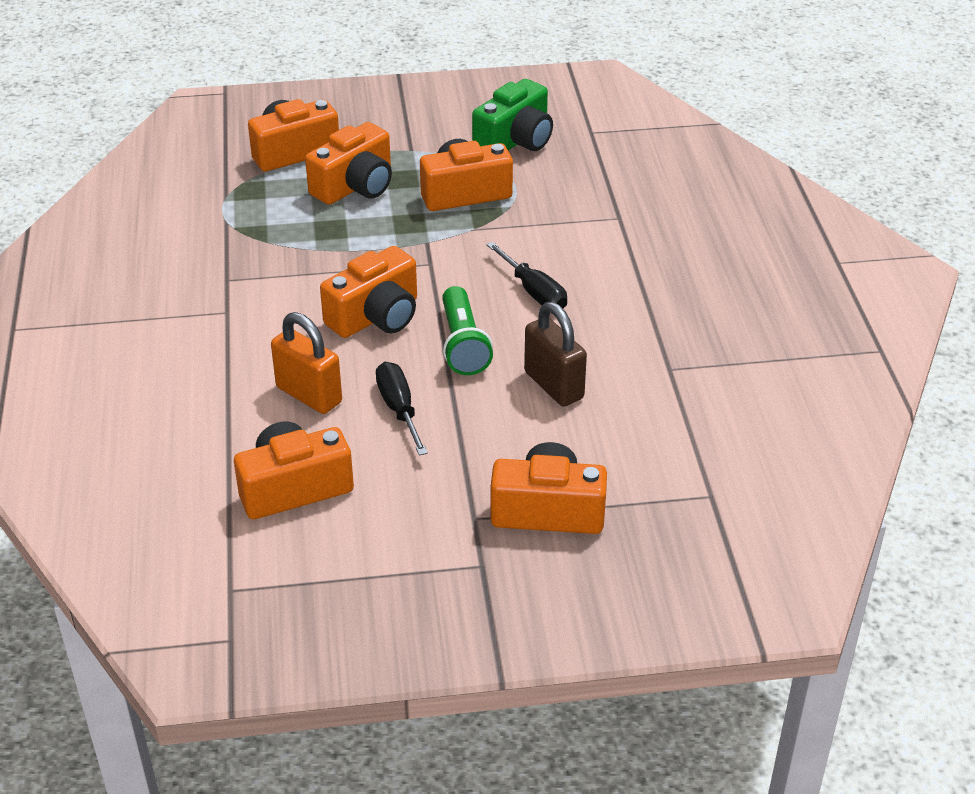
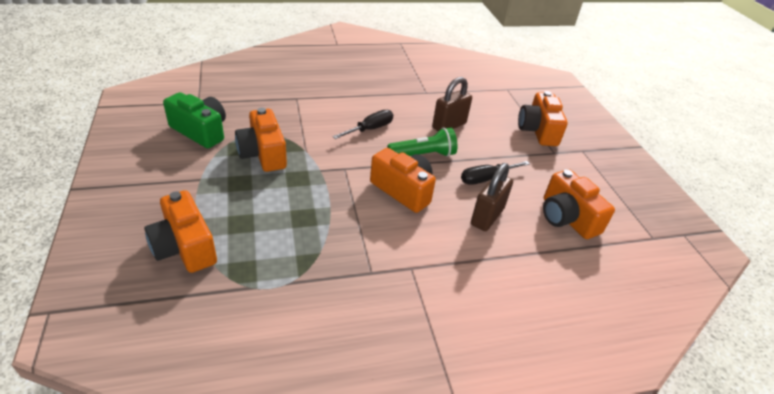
camera: 100 degrees left, 0 degrees up
(309, 395) = (487, 216): orange padlock -> brown padlock
(355, 186) = (246, 206): orange camera -> none

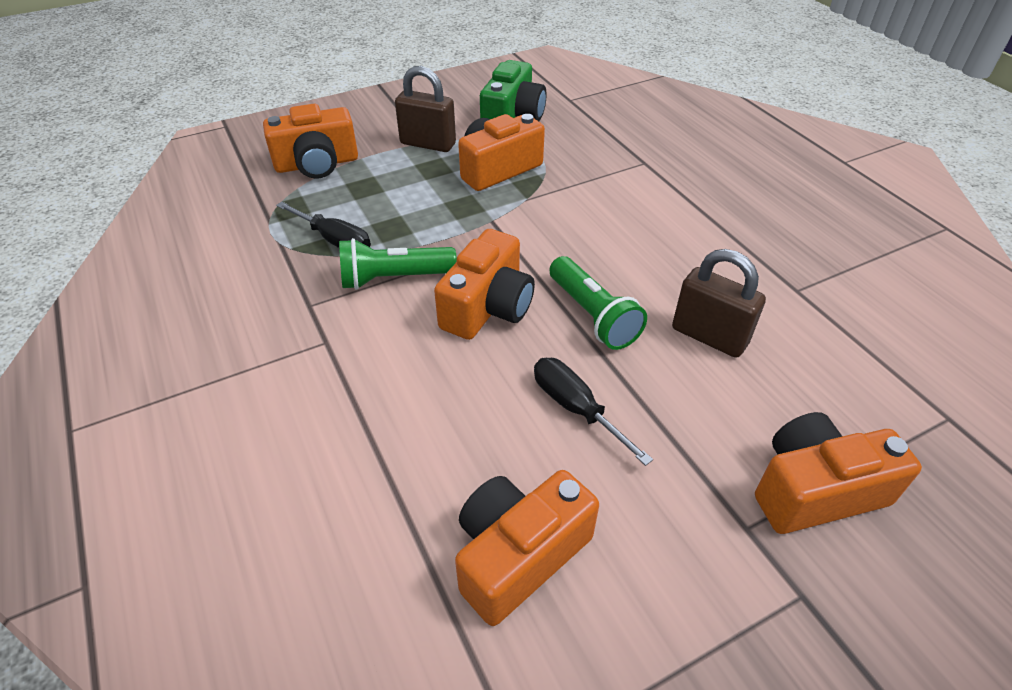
camera: 80 degrees right, 5 degrees up
(184, 247) = (317, 164): orange camera -> orange camera turned 150 degrees counterclockwise
(360, 225) = (393, 278): none -> green flashlight
(370, 129) = (621, 245): black screwdriver -> black screwdriver (334, 240)
(487, 216) = (468, 419): brown padlock -> brown padlock (428, 144)

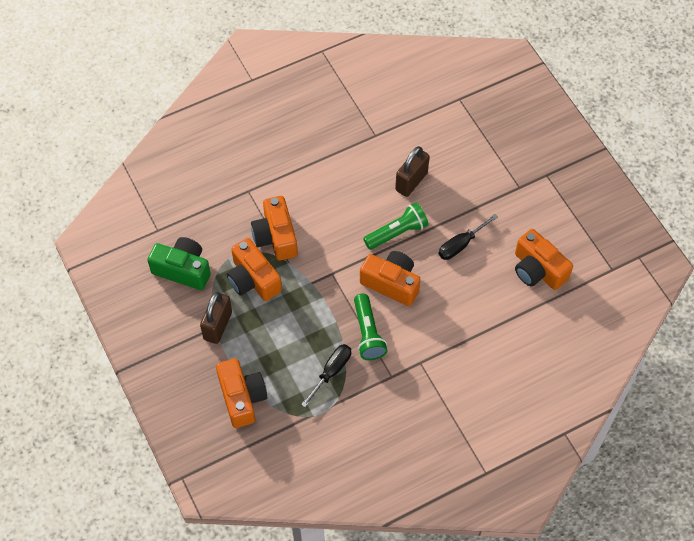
camera: 90 degrees left, 15 degrees up
(815, 490) = (500, 159): orange camera -> orange camera (275, 237)

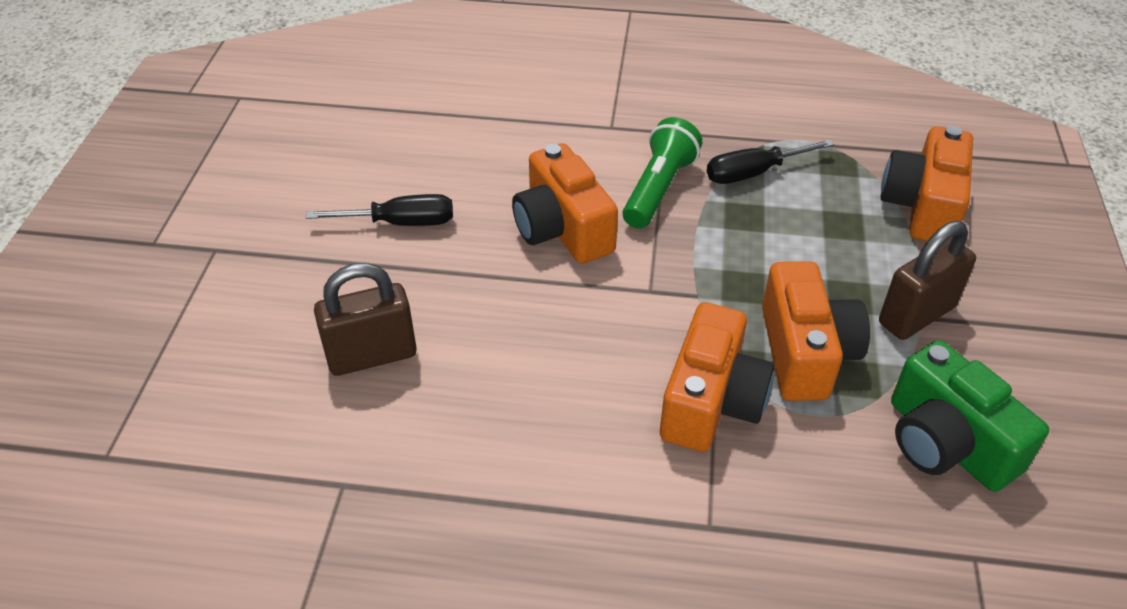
camera: 145 degrees left, 15 degrees down
(397, 232) = (482, 290): green flashlight -> none
(537, 270) = (332, 141): orange camera -> none

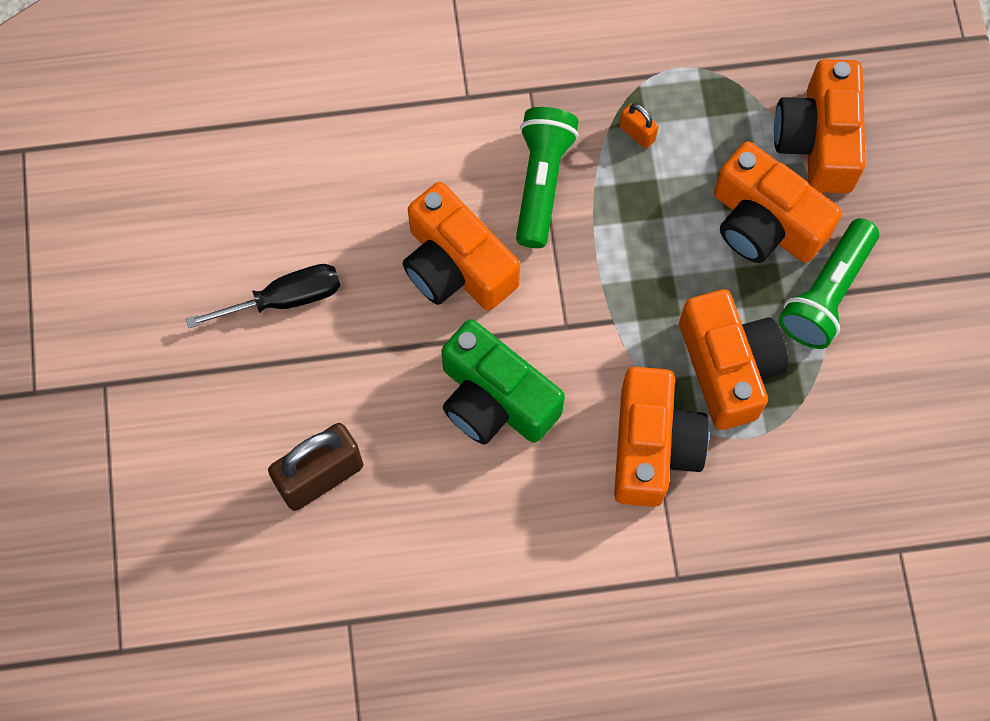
camera: 15 degrees left, 25 degrees up
(754, 173) = (637, 133): black screwdriver -> orange padlock
(861, 252) = (764, 223): none -> orange camera
(916, 315) = (826, 294): brown padlock -> green flashlight
(946, 443) = (866, 438): green camera -> green camera (495, 399)

